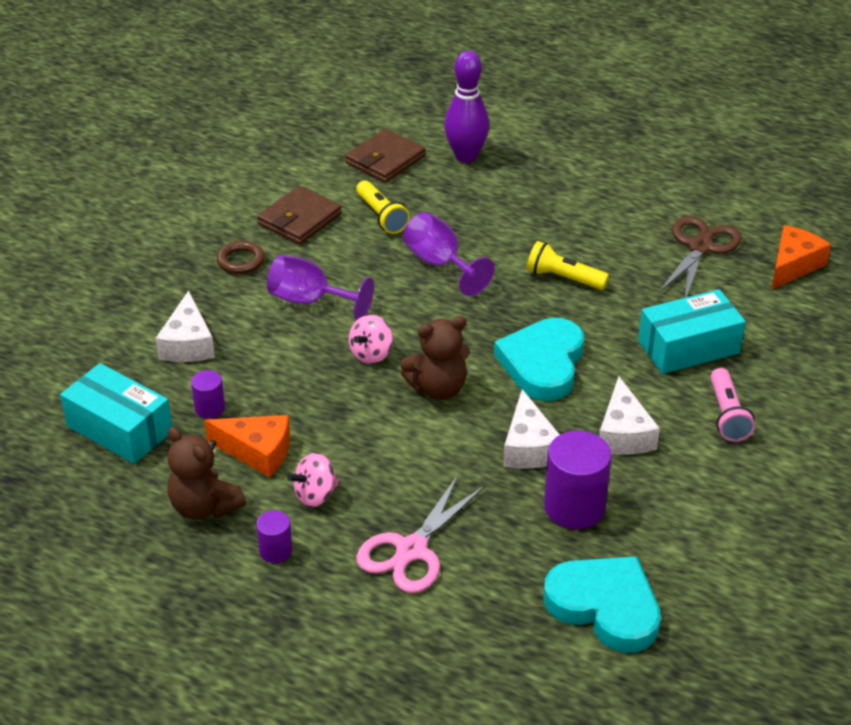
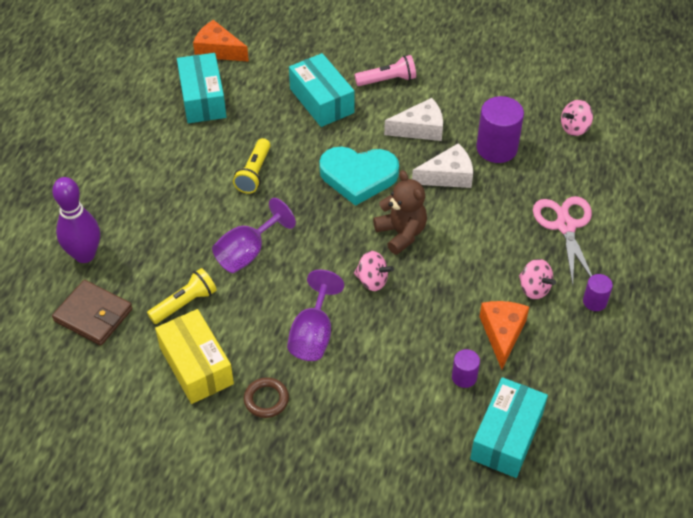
camera: 100 degrees left, 10 degrees up
(188, 343) = (389, 413): white cheese -> none
(204, 506) = (569, 355): brown teddy bear -> none
(299, 219) = (196, 366): brown wallet -> yellow box
(412, 550) = (565, 226): pink scissors -> pink scissors turned 120 degrees counterclockwise
(605, 606) = (574, 128): turquoise heart -> pink spinning top
(700, 247) = (203, 99): brown scissors -> turquoise box

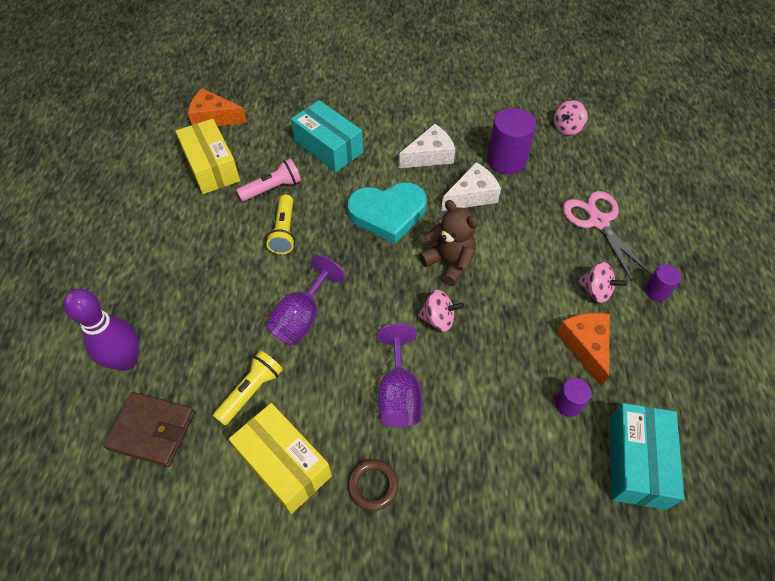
camera: 15 degrees left, 5 degrees up
(203, 99) = (211, 167): turquoise box -> yellow box
(387, 80) = (383, 116): pink flashlight -> pink flashlight (272, 188)

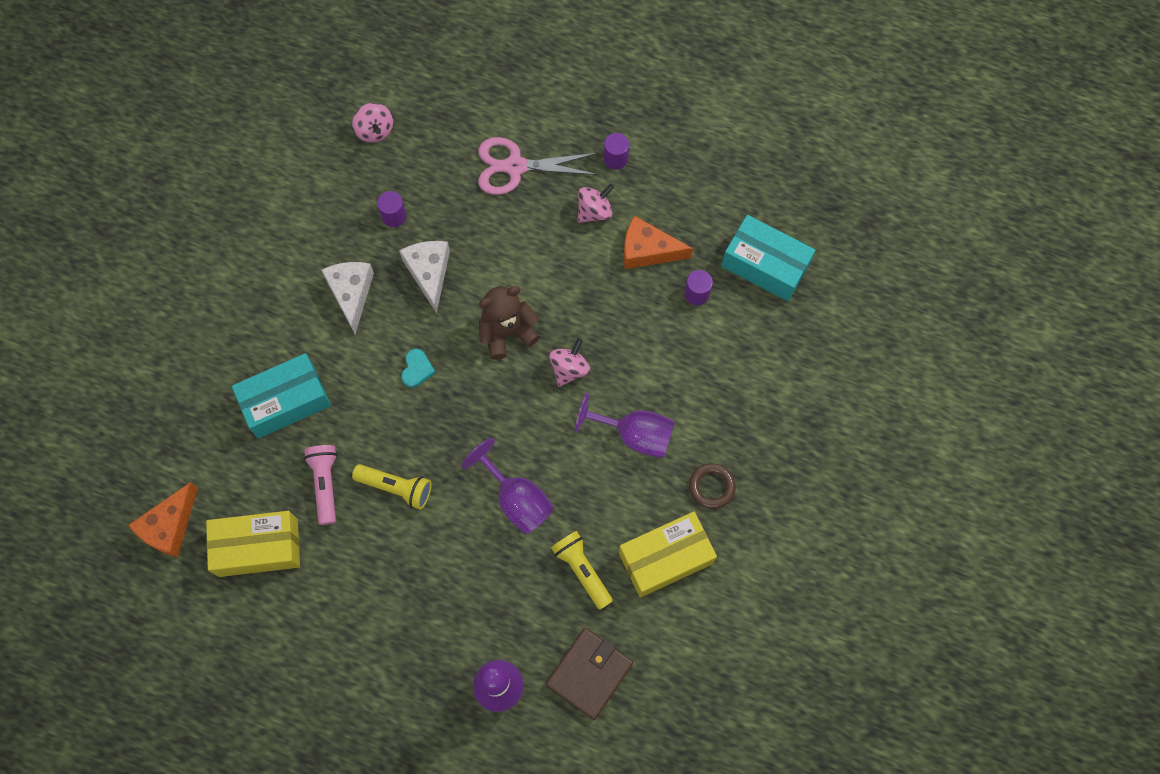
camera: 70 degrees left, 15 degrees up
(388, 213) = (417, 369): turquoise heart -> turquoise heart, size x0.42
(506, 160) = (394, 216): purple cylinder -> purple cylinder, size x0.53

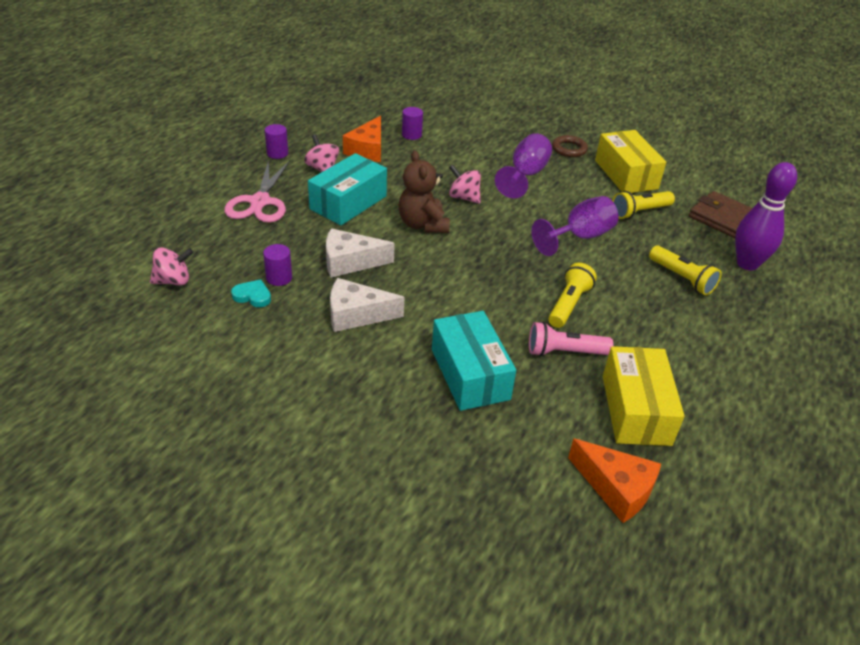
camera: 85 degrees left, 30 degrees down
(417, 369) = (449, 279): turquoise heart -> turquoise heart (252, 296)
(459, 609) = (682, 278): none -> yellow flashlight
(765, 265) = (396, 106): turquoise box -> turquoise box (348, 202)

